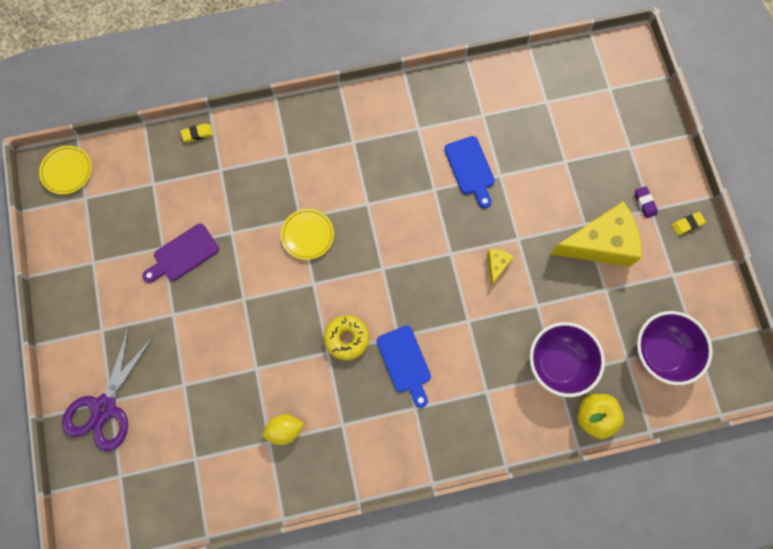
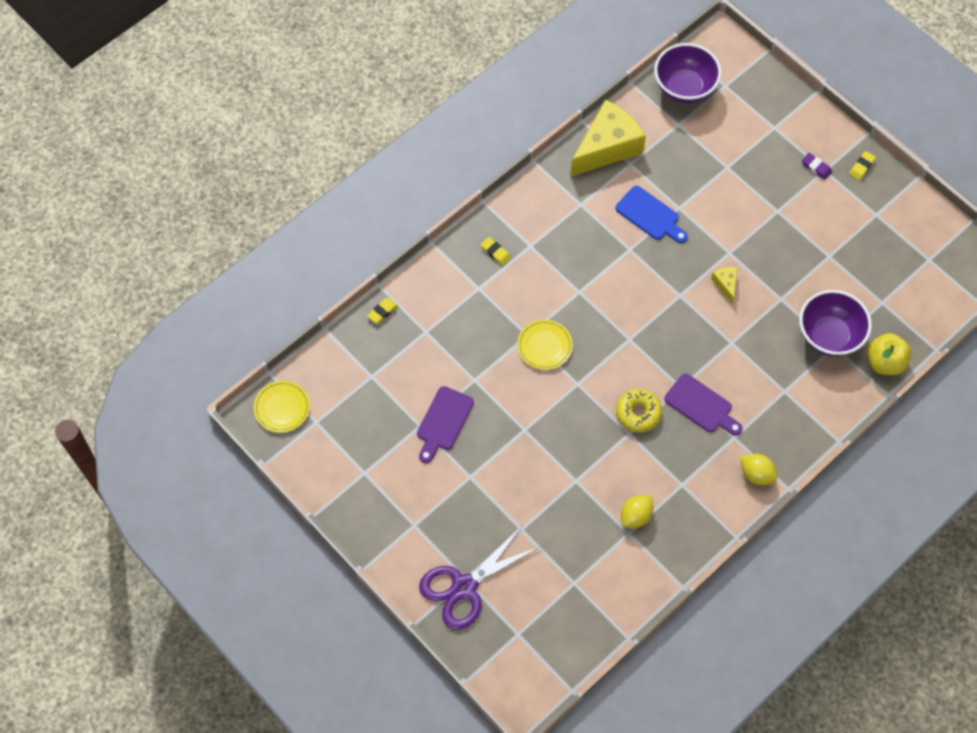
camera: 30 degrees left, 10 degrees down
(104, 408) = (464, 587): purple scissors -> purple scissors turned 60 degrees clockwise
(320, 132) = (495, 252): none -> yellow eraser
(405, 363) = (701, 405): blue cutting board -> purple cutting board
(412, 453) = (756, 474): none -> yellow lemon
(599, 243) = (800, 221): yellow cheese -> yellow cheese (607, 147)
(661, 352) = (906, 282): purple bowl -> purple bowl (684, 88)

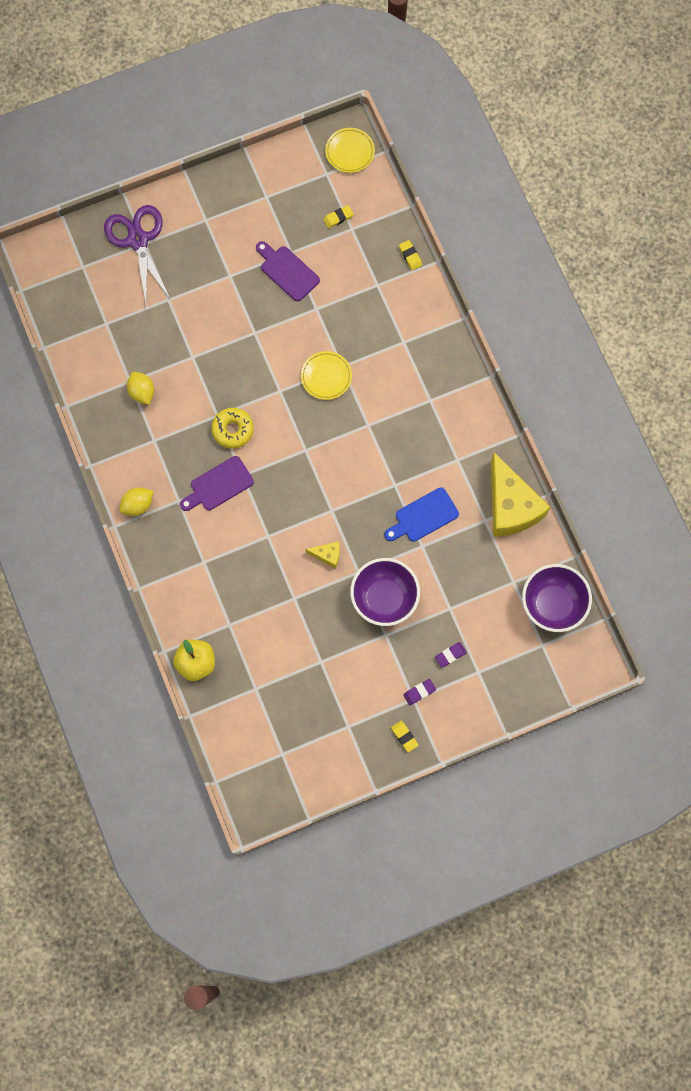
camera: 110 degrees right, 10 degrees up
(495, 252) = (434, 368): yellow eraser -> yellow eraser (338, 218)
(770, 153) = (450, 655): none -> purple eraser
(829, 336) = (241, 625): purple bowl -> purple bowl (384, 598)

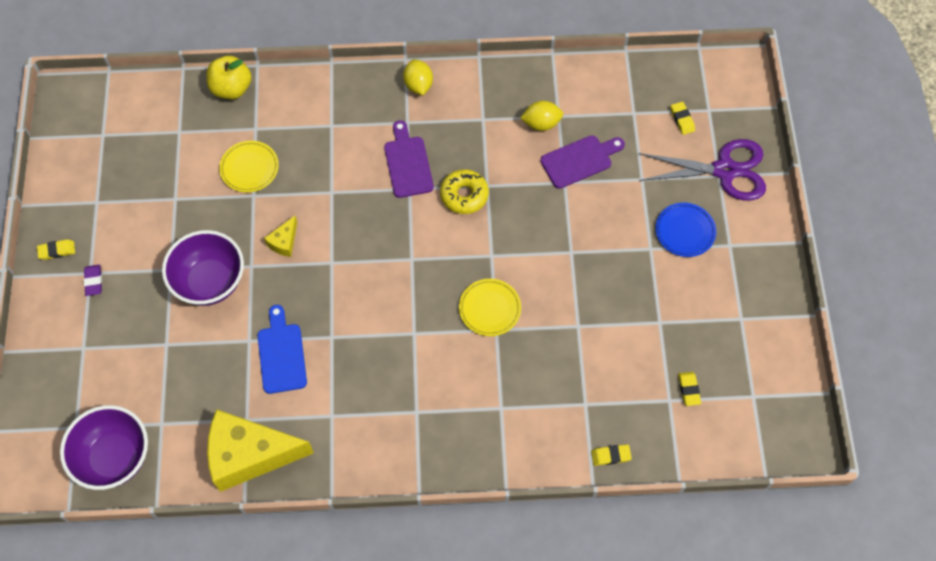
camera: 110 degrees right, 10 degrees down
(100, 284) = (682, 119): none -> yellow eraser
(205, 255) = (685, 231): none -> blue plate
(287, 271) = (636, 310): purple cutting board -> purple cutting board (579, 160)
(350, 152) = (776, 434): yellow plate -> yellow plate (249, 168)
(450, 655) = (115, 326): purple eraser -> none

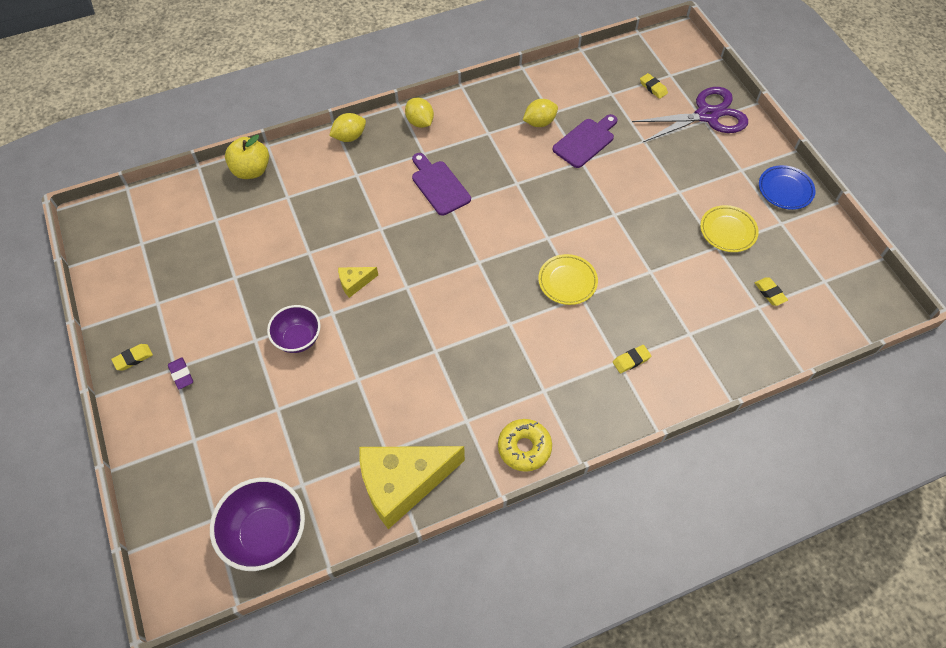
camera: 20 degrees left, 5 degrees down
(210, 282) = (298, 339): purple bowl -> purple bowl, size x0.65
(249, 168) = (295, 231): yellow plate -> yellow plate (728, 231)
(281, 354) = (394, 381): blue cutting board -> none
(284, 242) = (355, 283): yellow cheese -> yellow cheese turned 60 degrees clockwise
(341, 80) = (349, 137): none -> yellow lemon
(464, 195) = (500, 196): yellow donut -> yellow donut (524, 448)
(610, 456) = (733, 370): yellow eraser -> yellow eraser (631, 360)
(685, 231) = (700, 170): blue plate -> blue plate (785, 189)

